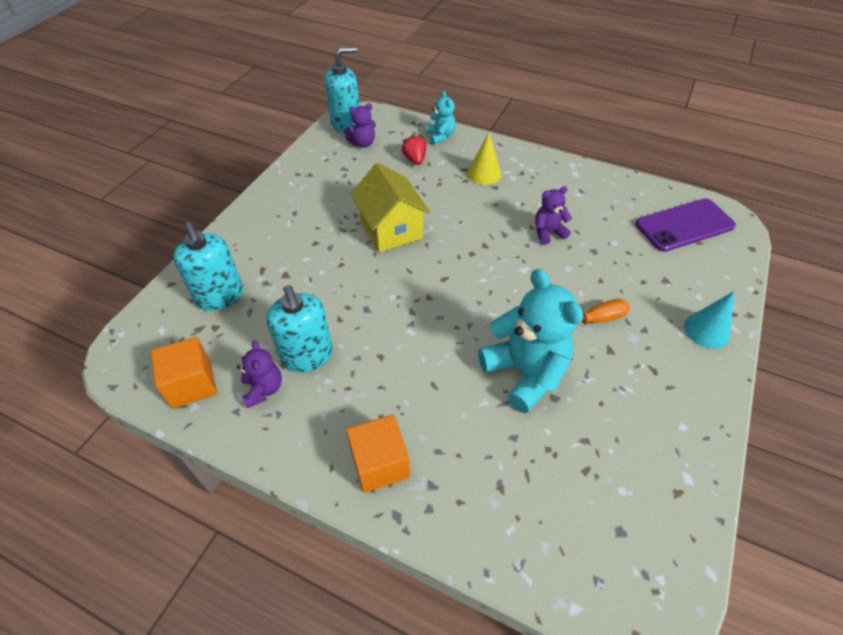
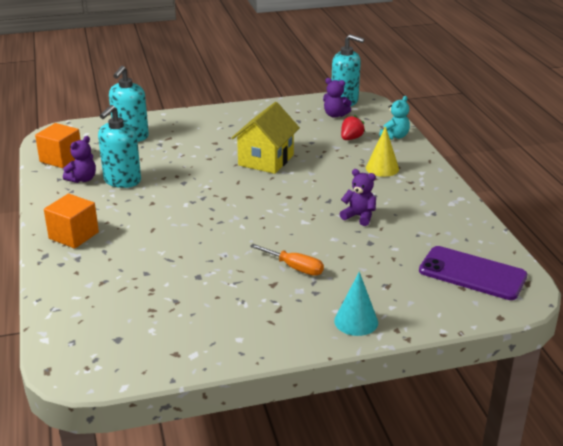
camera: 50 degrees right, 20 degrees down
(525, 372) = (205, 257): turquoise teddy bear -> none

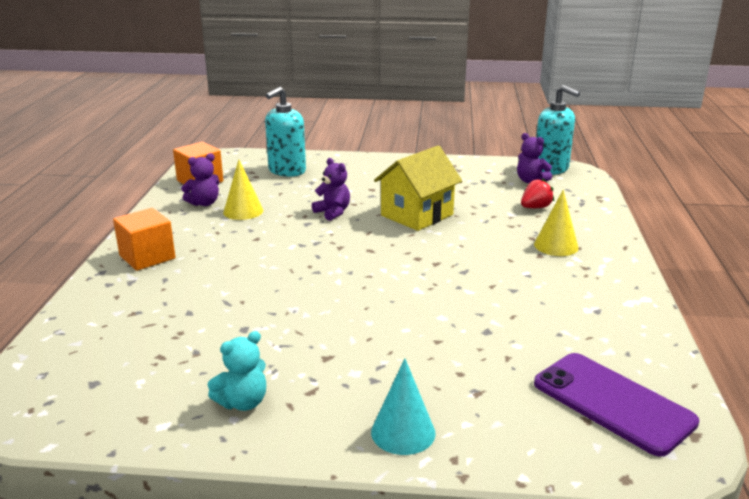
camera: 20 degrees right, 5 degrees down
(122, 181) = (243, 211): turquoise soap dispenser -> yellow cone
(295, 268) = (368, 343): orange screwdriver -> none
(359, 216) = (491, 296): purple teddy bear -> purple teddy bear (333, 212)
(394, 136) = (593, 213): turquoise teddy bear -> turquoise teddy bear (243, 402)

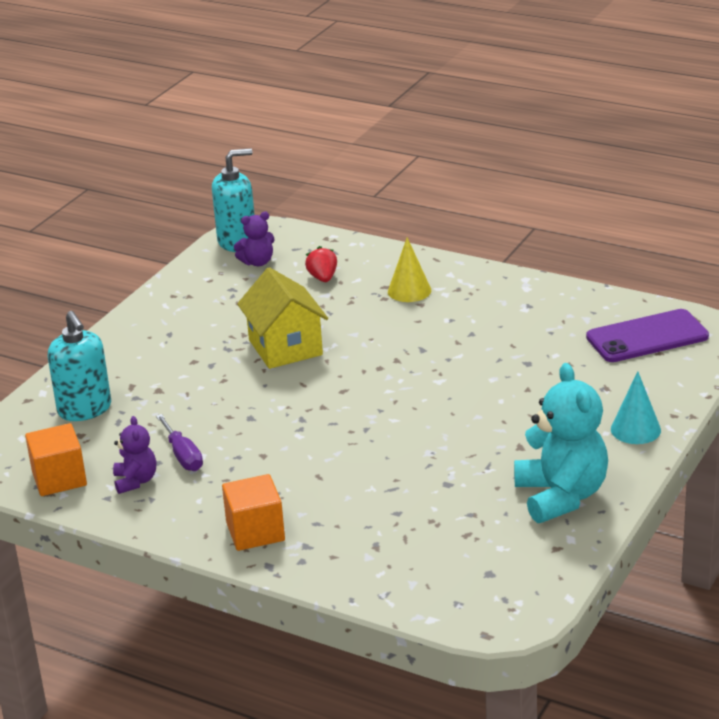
camera: 65 degrees left, 5 degrees up
(243, 211) = (183, 455): yellow cone -> purple screwdriver
(243, 402) = (561, 496): turquoise teddy bear -> turquoise teddy bear, size x1.95
(333, 212) = (236, 397): purple teddy bear -> none

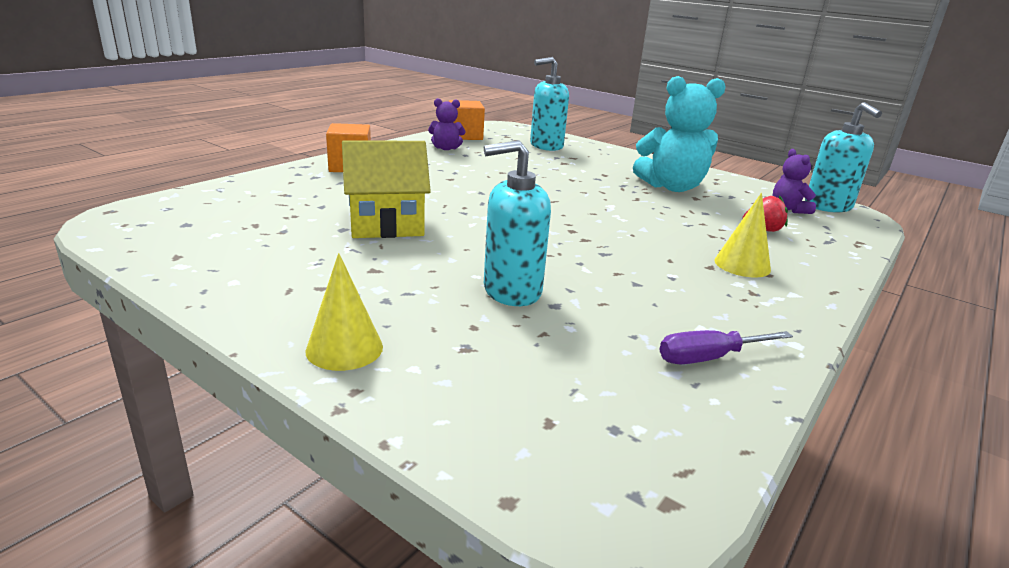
camera: 95 degrees right, 5 degrees down
(183, 455) = (468, 160): purple screwdriver -> purple screwdriver (708, 358)
(285, 347) = (620, 202): yellow house -> yellow house (386, 224)
(517, 382) = (511, 291): none -> turquoise soap dispenser
(561, 496) = (258, 274): turquoise teddy bear -> turquoise teddy bear (672, 187)
(635, 429) = (344, 348): turquoise cone -> yellow cone
(647, 337) = (604, 421): purple phone -> none

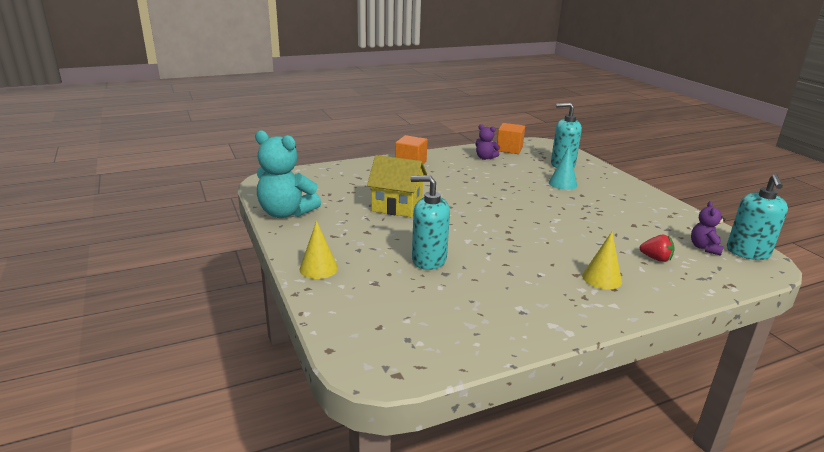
camera: 30 degrees right, 0 degrees up
(570, 165) = (562, 184): none -> turquoise cone
(672, 187) = (624, 213): turquoise teddy bear -> turquoise teddy bear (286, 213)
(708, 358) = (501, 323): purple screwdriver -> none

